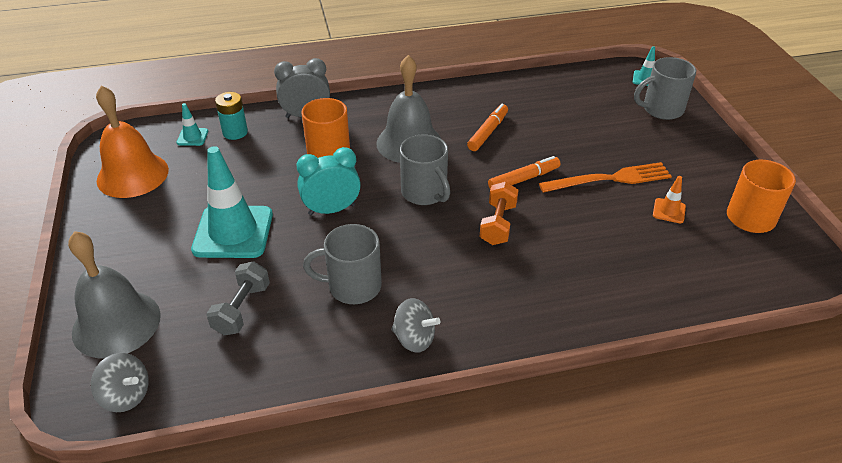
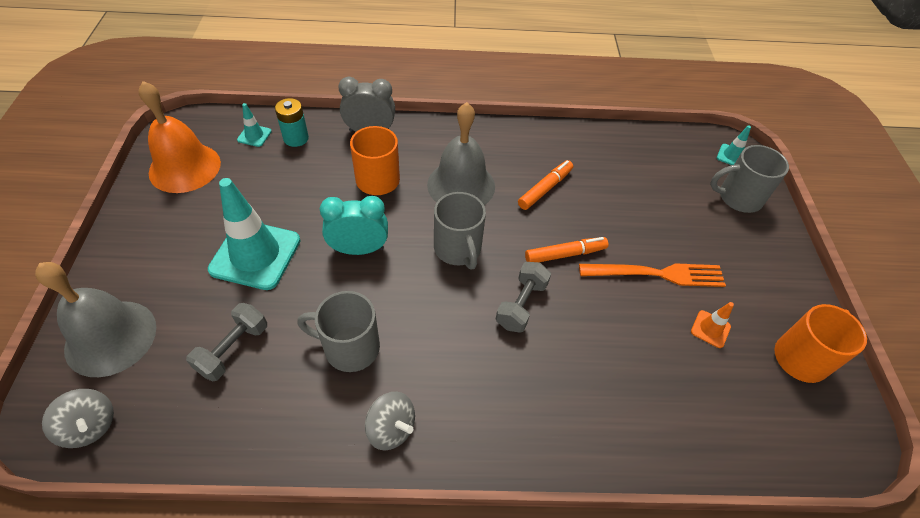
camera: 10 degrees right, 10 degrees up
(498, 224) = (521, 305): orange dumbbell -> grey dumbbell

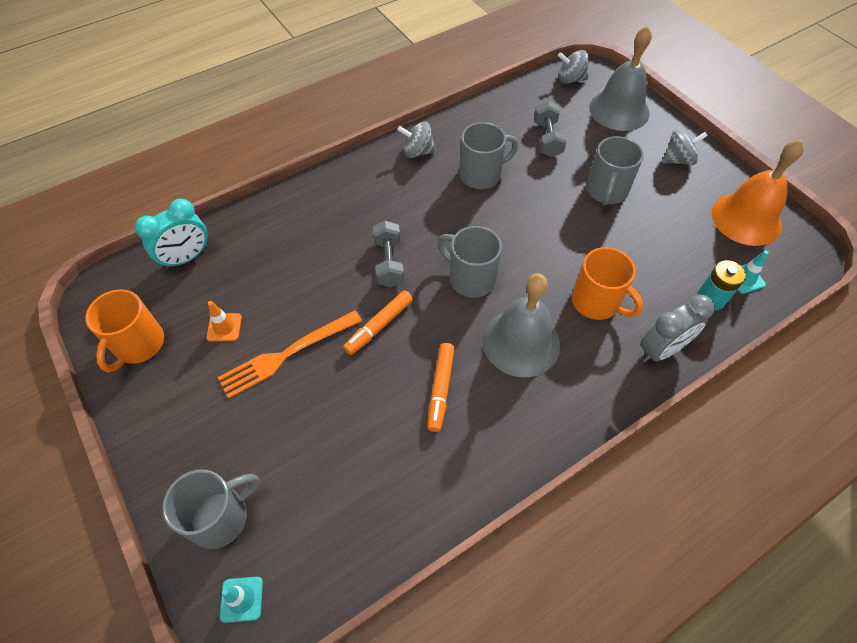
camera: 150 degrees right, 5 degrees up
(151, 244) = (678, 160): none -> grey spinning top
(255, 255) = (606, 191): turquoise traffic cone -> grey mug
(359, 249) = (543, 235): turquoise clock -> turquoise clock (187, 258)

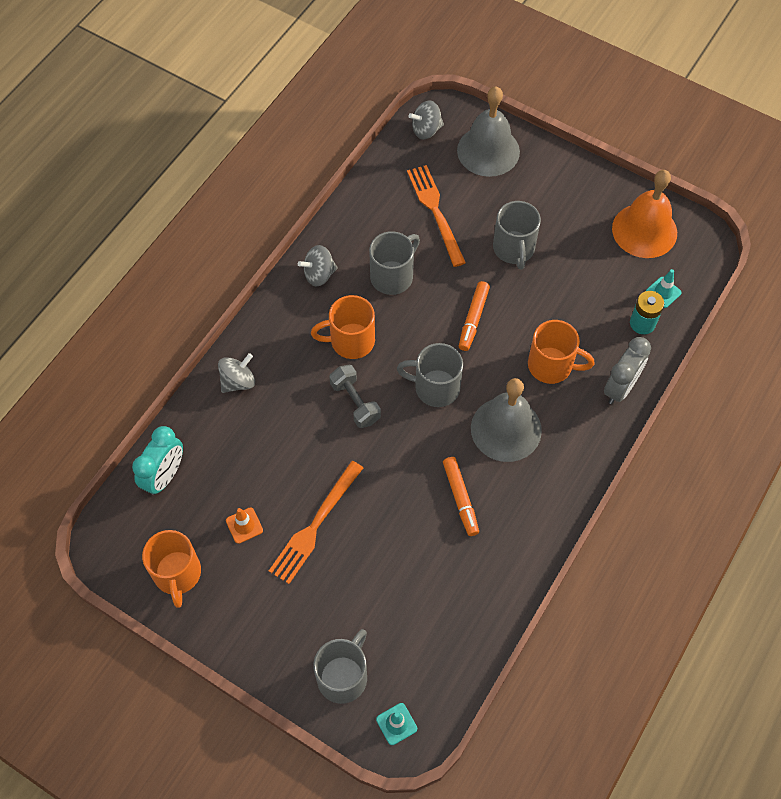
camera: 25 degrees left, 5 degrees up
(379, 326) = (380, 466): orange marker -> orange marker (473, 319)
(414, 211) = (350, 341): none -> orange mug
(547, 139) = (435, 211): grey dumbbell -> orange fork
(678, 160) = (564, 189): grey spinning top -> grey spinning top (238, 381)

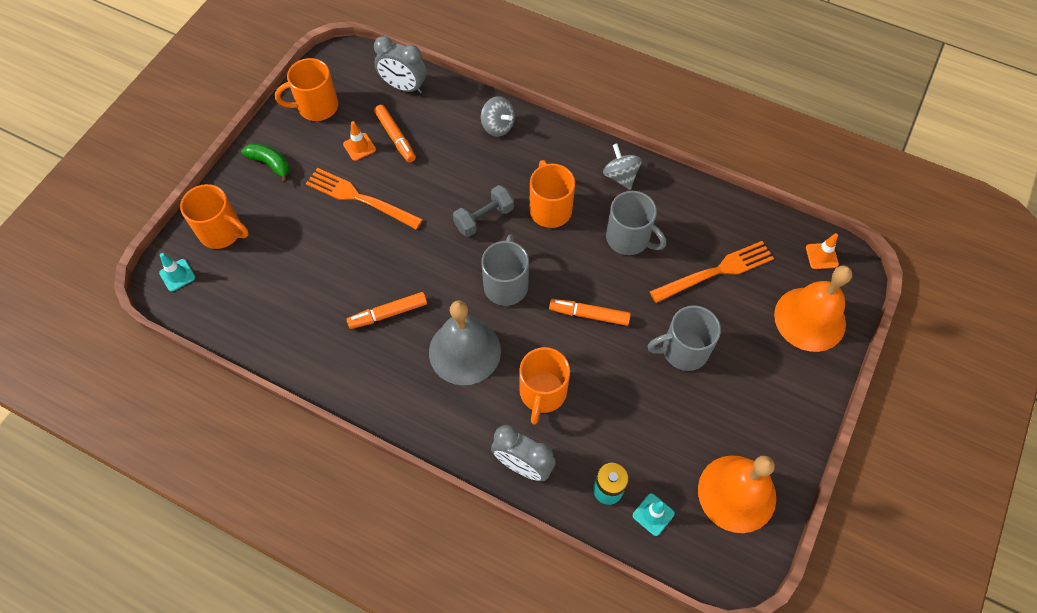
camera: 85 degrees right, 0 degrees up
(165, 476) = (404, 87): turquoise clock -> grey clock
(236, 486) = (395, 137): none -> orange marker
(254, 625) = (270, 164): none -> green banana
(343, 676) = (222, 232): grey mug -> orange mug
(426, 130) = (821, 256): grey spinning top -> orange traffic cone
(488, 151) = (810, 319): grey bell -> orange bell

